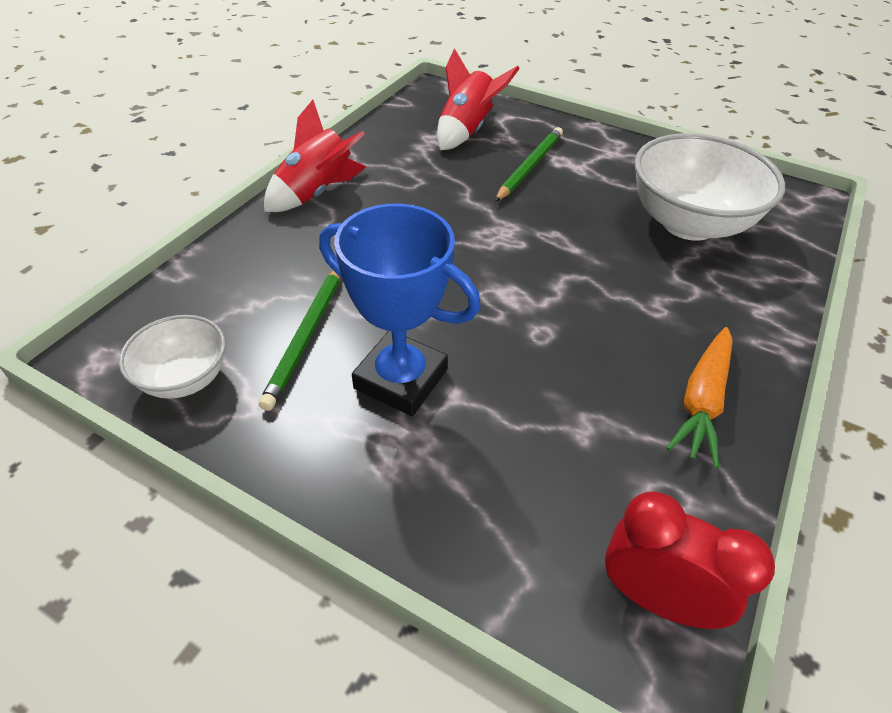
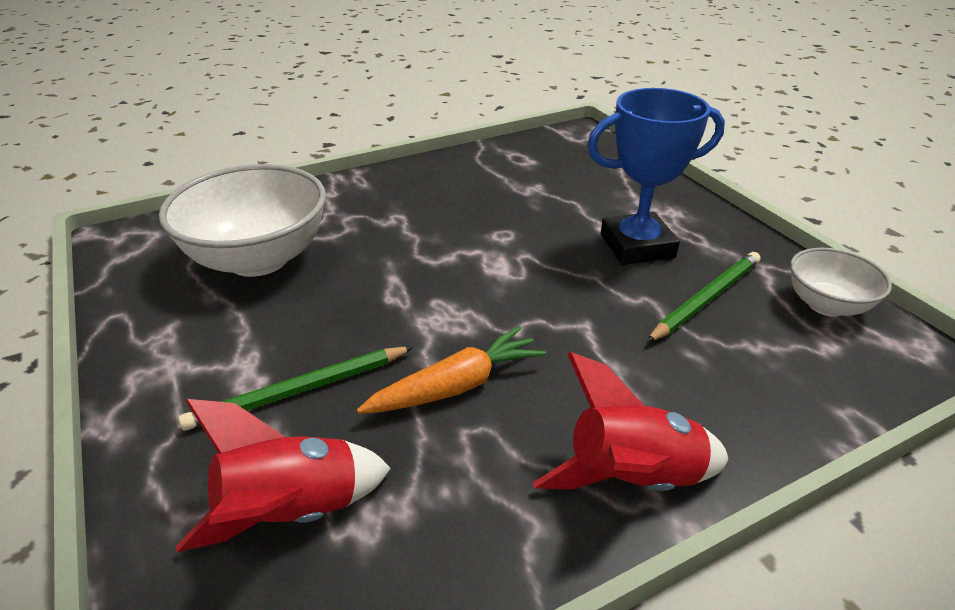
camera: 145 degrees left, 10 degrees down
(401, 379) = (637, 246): blue trophy -> blue trophy turned 75 degrees counterclockwise
(654, 597) = (565, 142): red clock -> none
(701, 401) = (446, 175): orange carrot -> orange carrot (457, 386)

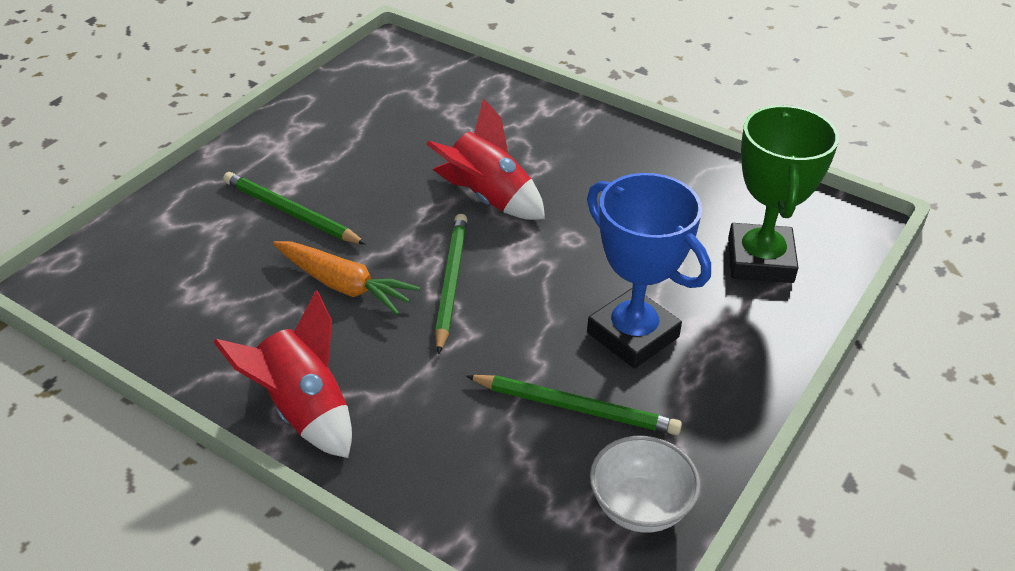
camera: 60 degrees right, 5 degrees up
(258, 259) = (420, 122): white bowl -> none
(292, 512) = (189, 258): red rocket -> red rocket (488, 198)
(508, 315) = (450, 283): none -> green pencil
(592, 172) = (760, 260): none -> green trophy

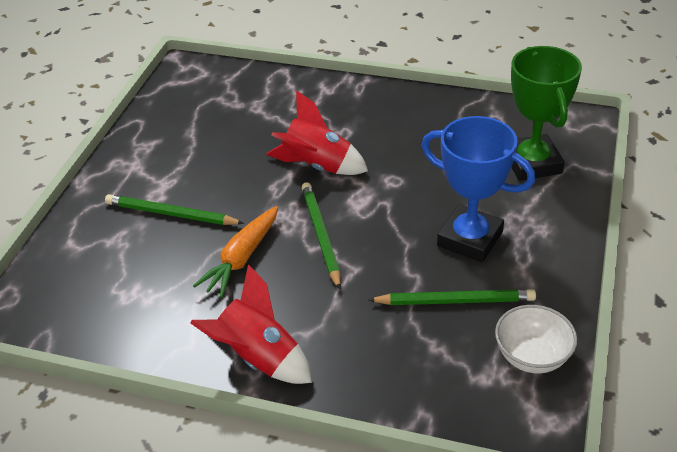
camera: 15 degrees left, 0 degrees up
(344, 285) = (241, 258): orange carrot -> orange carrot turned 105 degrees clockwise

